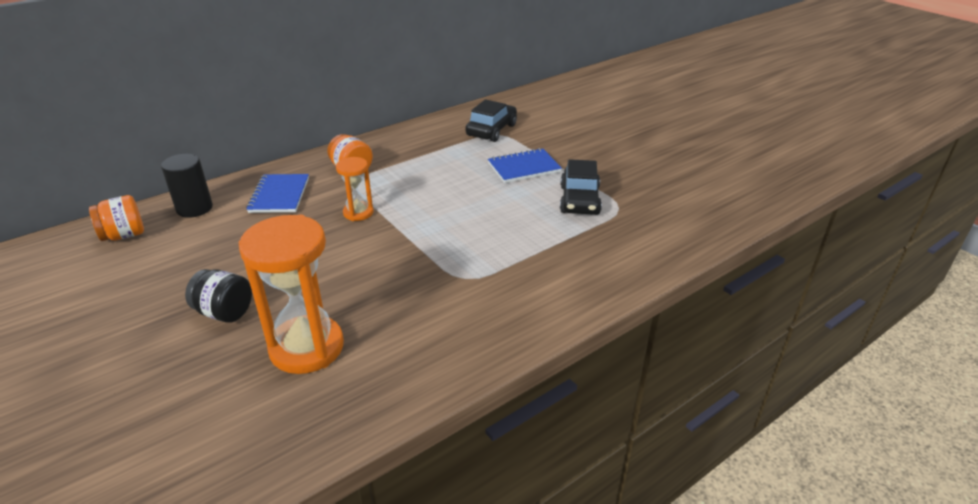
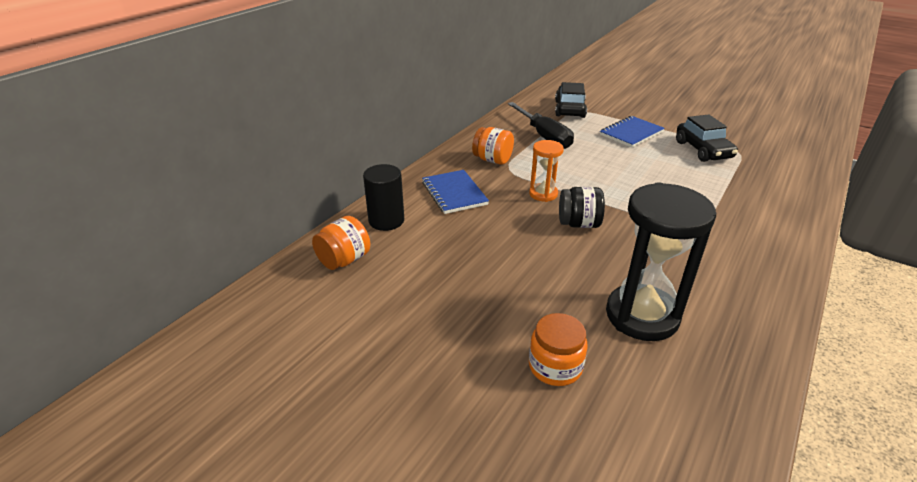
camera: 20 degrees left, 0 degrees up
(181, 369) = (555, 366): none -> orange jar
(224, 312) = (532, 305): black jar -> black jar (578, 224)
(307, 348) = (642, 315): orange hourglass -> black hourglass
(430, 155) = (544, 136): none -> black screwdriver

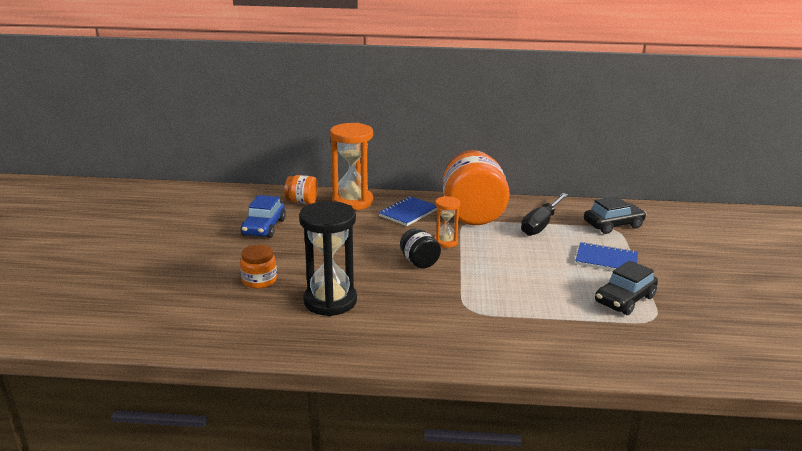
camera: 60 degrees right, 10 degrees down
(386, 221) = (352, 202): black cylinder -> orange hourglass
(391, 318) = (264, 227): none -> blue car
(492, 160) = (472, 214): orange jar -> orange jar, size x2.13

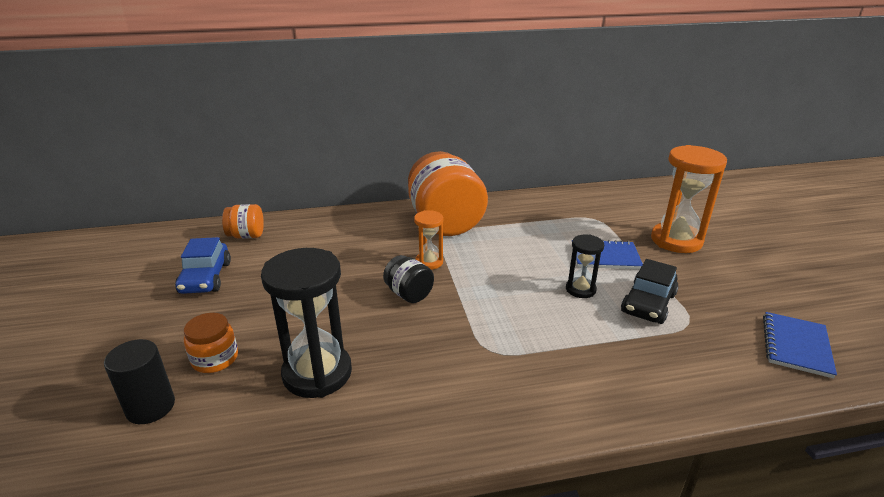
camera: 15 degrees left, 5 degrees up
(210, 301) = (150, 407): none -> black cylinder
(352, 202) = (307, 226): orange hourglass -> orange hourglass (676, 240)
(408, 213) = (375, 231): blue notebook -> blue notebook (796, 346)
(541, 225) = (520, 224): black screwdriver -> none
(569, 280) = (580, 289): none -> black hourglass
(613, 225) = (591, 214): black car -> none

